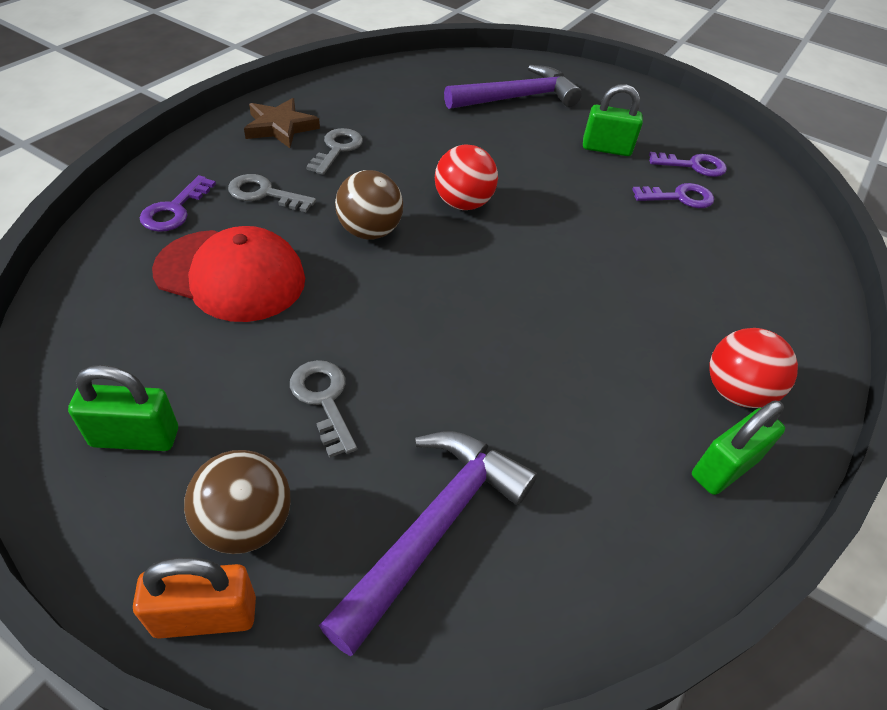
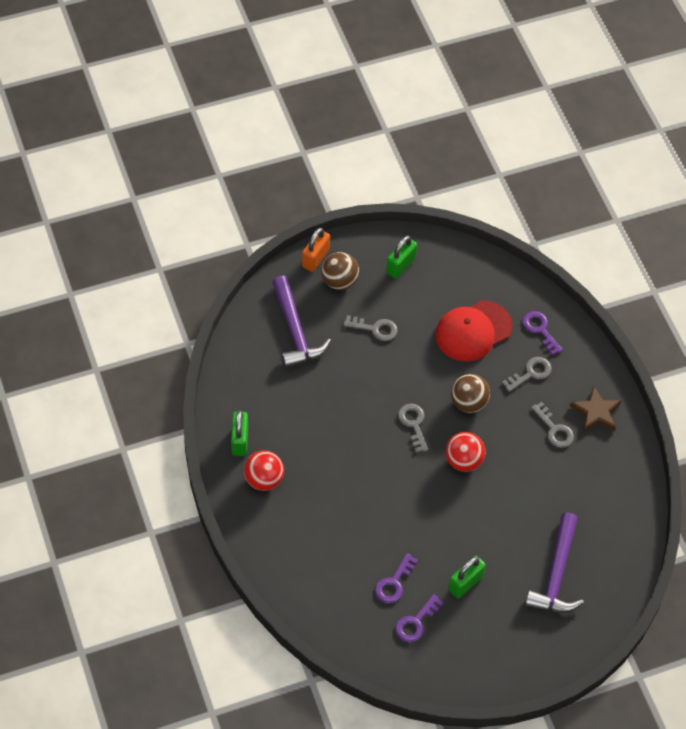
camera: 130 degrees right, 10 degrees up
(459, 270) = (413, 424): none -> grey key

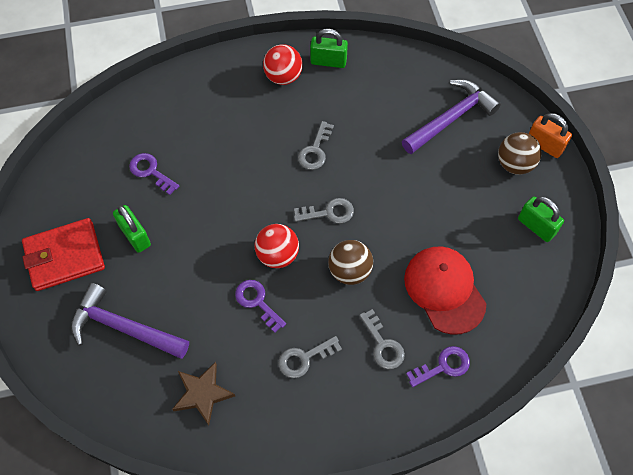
camera: 100 degrees right, 5 degrees up
(295, 331) = (451, 118): purple hammer -> purple hammer turned 150 degrees clockwise
(375, 329) = (452, 191): grey key -> grey key (315, 150)
(416, 622) = (104, 185): purple key -> purple key (257, 302)
(498, 640) = (64, 256): none -> red wallet
(595, 412) = (322, 411): brown star -> brown star (202, 393)

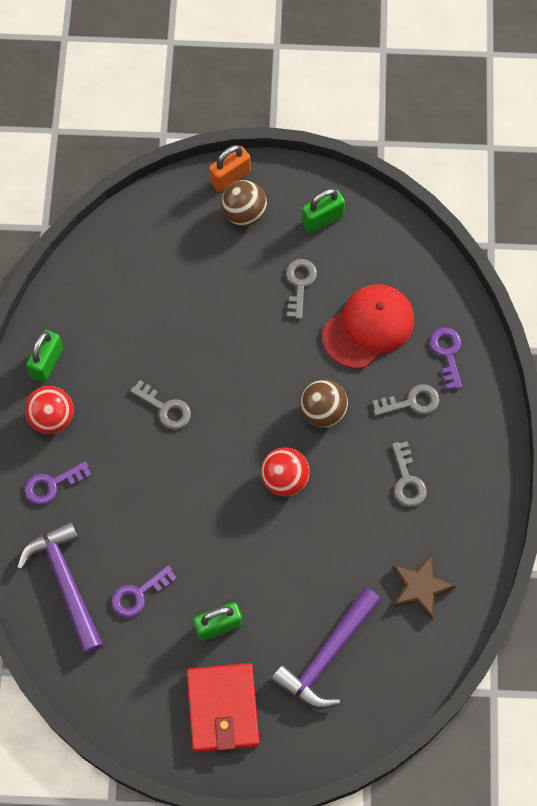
camera: 75 degrees left, 5 degrees up
(257, 302) = (333, 512): purple key -> purple key (52, 484)
(329, 212) = (248, 414): grey key -> grey key (300, 284)
(444, 290) = (368, 327): red cap -> red cap turned 150 degrees clockwise
(451, 118) = (167, 256): purple hammer -> purple hammer (65, 582)

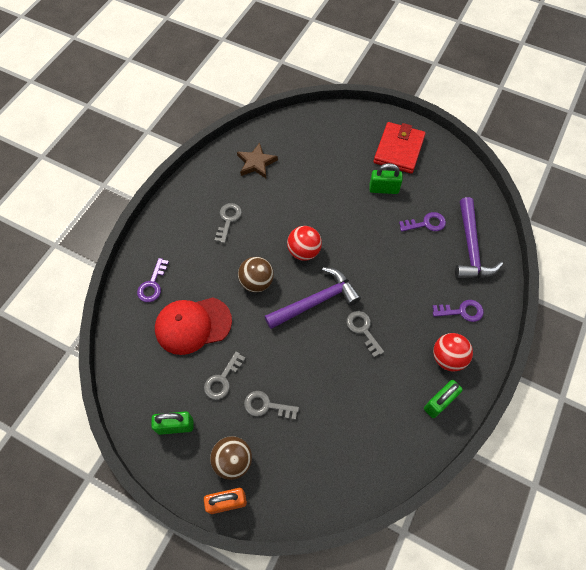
camera: 155 degrees left, 5 degrees down
(326, 656) = (328, 152): purple hammer -> purple hammer (316, 301)
(411, 402) = (196, 264): grey key -> grey key (266, 406)

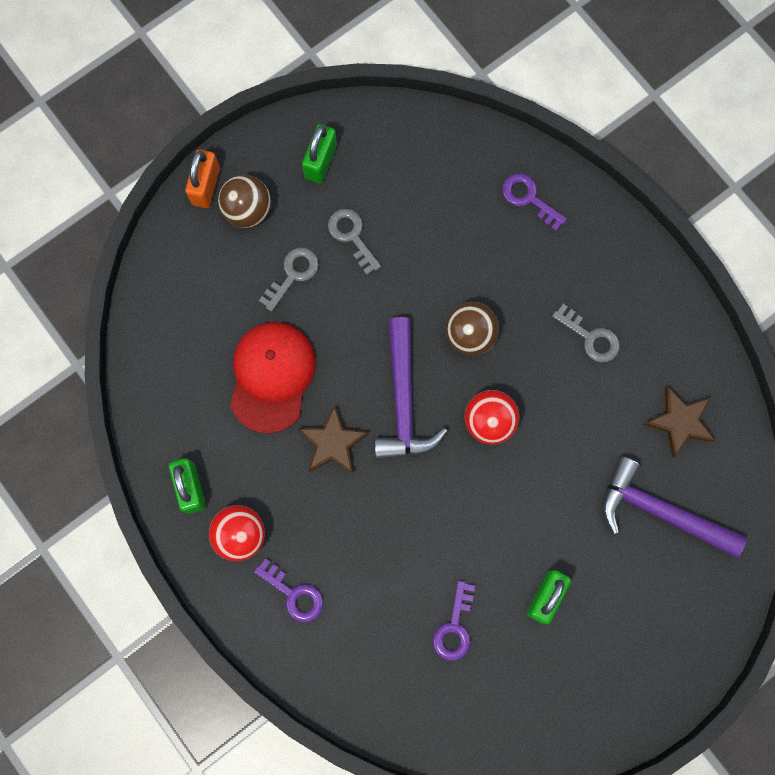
camera: 115 degrees right, 15 degrees up
(193, 325) = (444, 228): red cap -> red cap (271, 377)
(363, 330) = (333, 443): grey key -> brown star
(398, 150) = (610, 664): red wallet -> none
(462, 311) = (294, 594): purple key -> purple key turned 75 degrees counterclockwise
(471, 248) = (383, 671): purple hammer -> purple hammer (659, 511)

